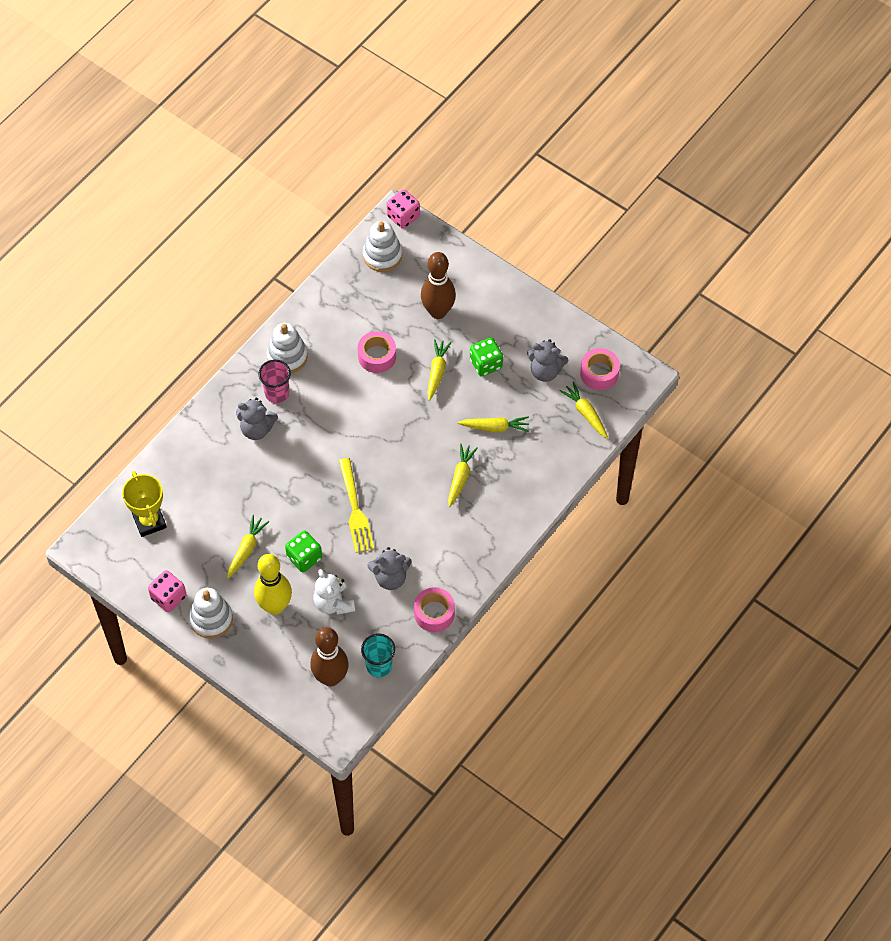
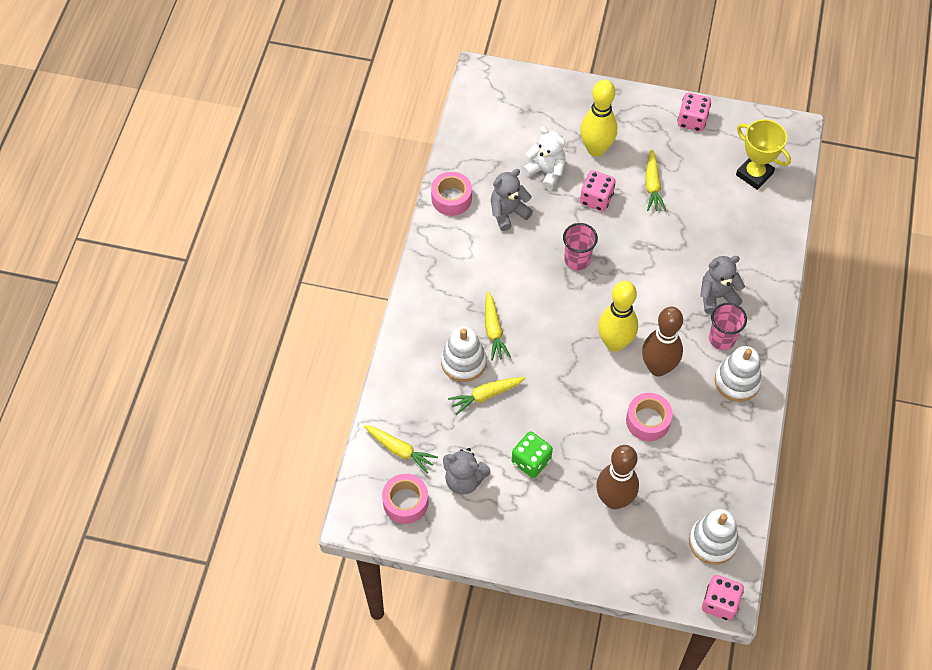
camera: 155 degrees right, 0 degrees up
(211, 619) = (643, 118): white stacking toy -> white stacking toy (463, 362)
(304, 557) = (596, 199): green dice -> pink dice
(330, 678) = (512, 113): brown bowling pin -> brown bowling pin (658, 368)
(355, 508) = (577, 260): yellow fork -> pink cup
(366, 426) = (614, 343): none -> yellow bowling pin
(379, 666) = (476, 138): turquoise cup -> none
(437, 372) = (577, 430): yellow carrot -> none
(545, 371) = (464, 480): grey teddy bear -> grey teddy bear turned 150 degrees counterclockwise

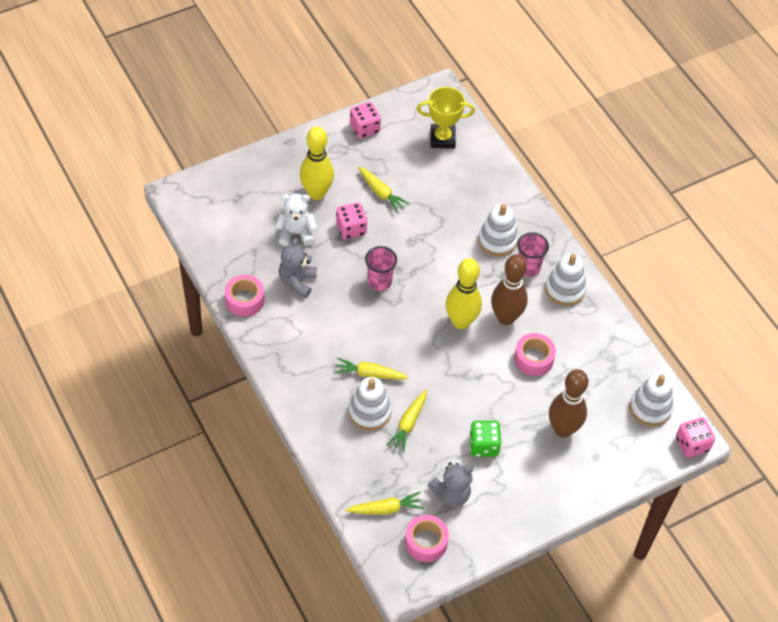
camera: 45 degrees left, 5 degrees down
(493, 330) = (369, 374): yellow carrot -> yellow carrot turned 150 degrees clockwise
(717, 296) = (497, 240): grey teddy bear -> white stacking toy

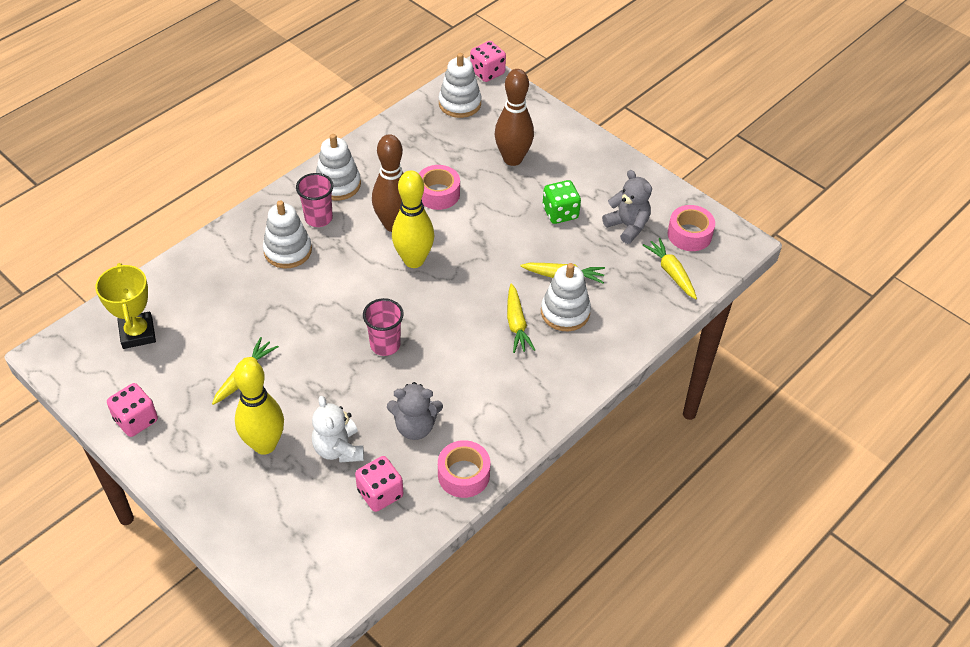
camera: 105 degrees left, 5 degrees down
(351, 229) = (313, 392): pink dice -> pink dice (380, 493)

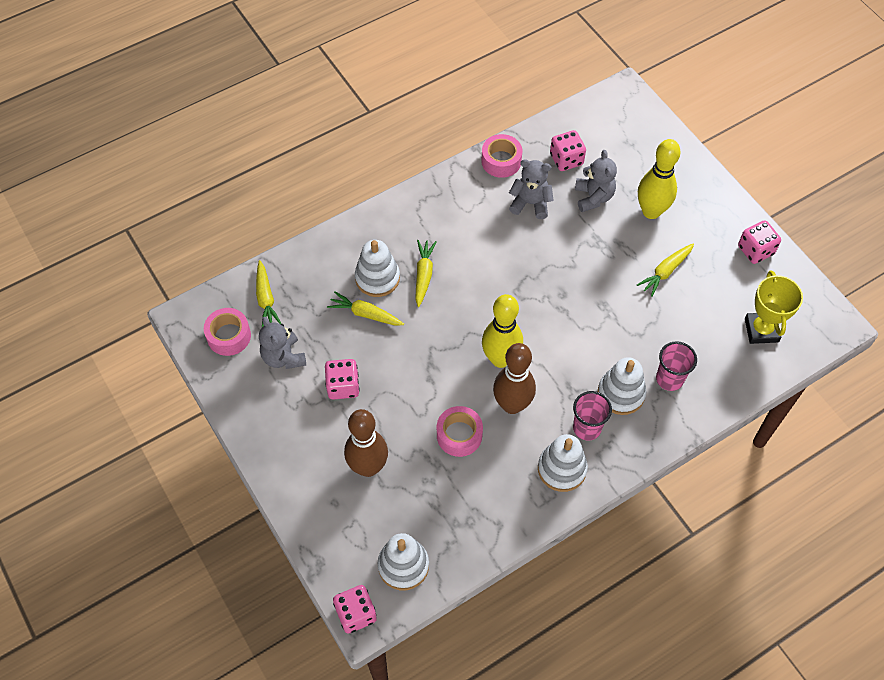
camera: 165 degrees left, 10 degrees up
(338, 449) = (593, 197): white teddy bear -> grey teddy bear
(385, 345) = (542, 277): pink cup -> pink cup (669, 379)
(560, 213) = (343, 386): green dice -> pink dice

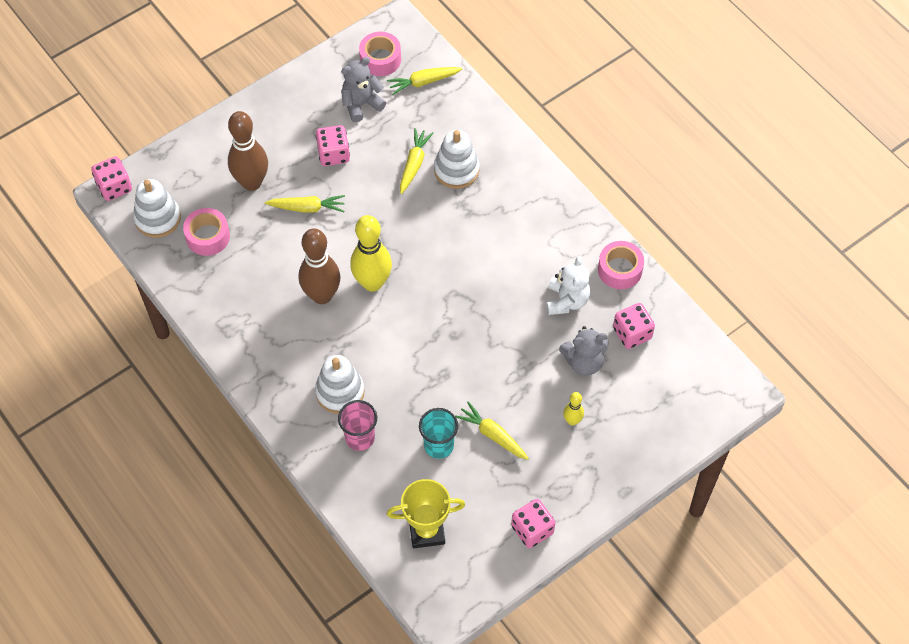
camera: 85 degrees right, 0 degrees up
(423, 275) = (464, 209): yellow carrot -> yellow carrot (307, 208)
(459, 435) = (287, 252): pink tape -> pink tape (208, 236)
(530, 203) = (567, 301): grey teddy bear -> white teddy bear
(562, 469) = (255, 341): white stacking toy -> none
(587, 428) = (300, 362): pink cup -> none
(651, 211) = (572, 421): yellow bowling pin -> yellow bowling pin, size x0.48
(676, 315) = (438, 445): none -> turquoise cup

